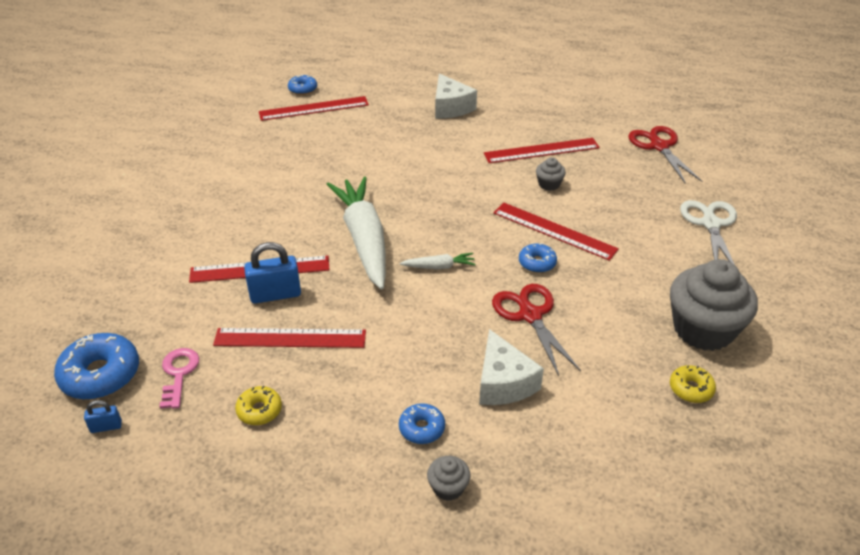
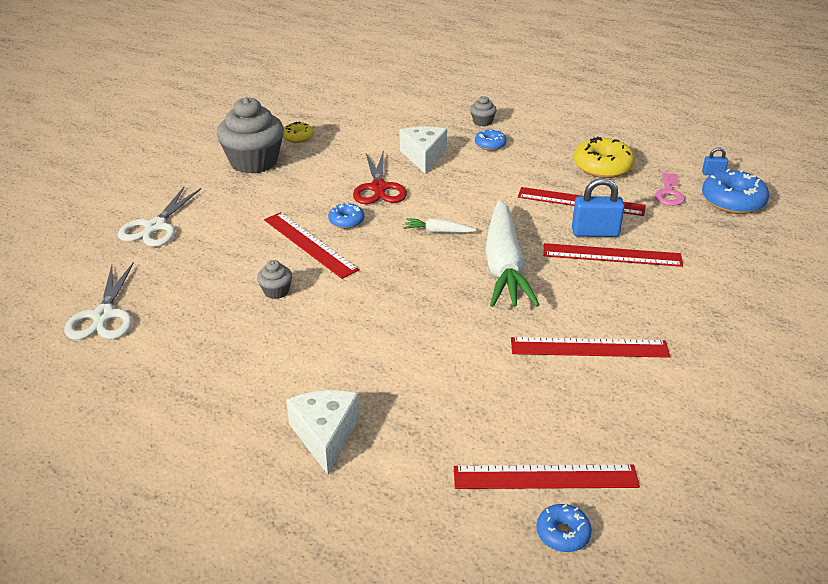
camera: 165 degrees left, 5 degrees down
(259, 410) = (602, 167): yellow donut -> yellow donut, size x1.82
(541, 150) = (250, 335): red ruler -> red ruler (589, 347)
(659, 146) = (104, 315): red scissors -> white scissors

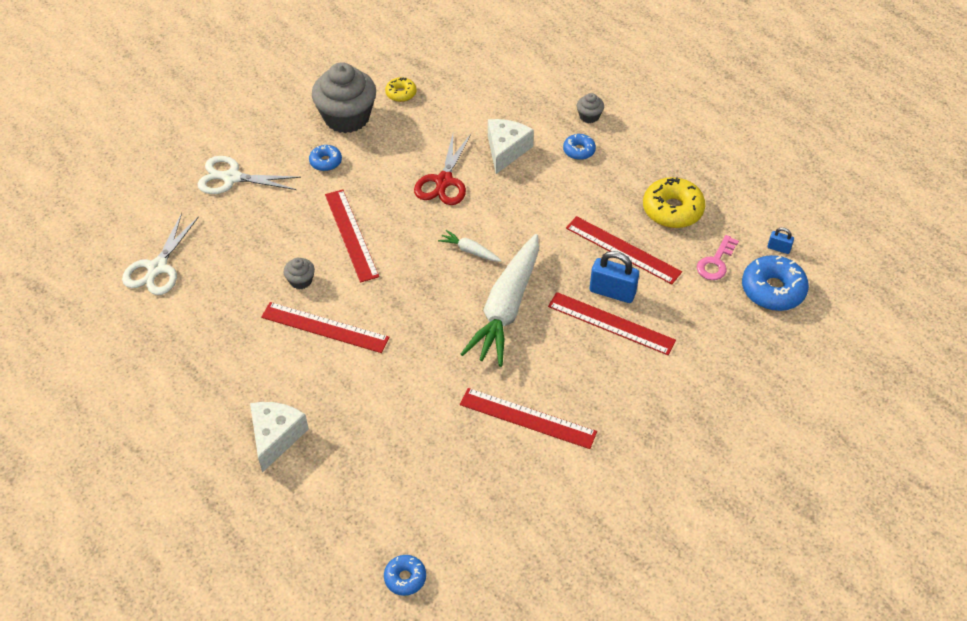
camera: 20 degrees right, 15 degrees up
(155, 226) = (232, 178): white scissors -> white scissors turned 60 degrees clockwise
(346, 221) = (395, 215): blue donut -> blue donut (326, 162)
(545, 477) = (420, 527): red ruler -> red ruler (325, 327)

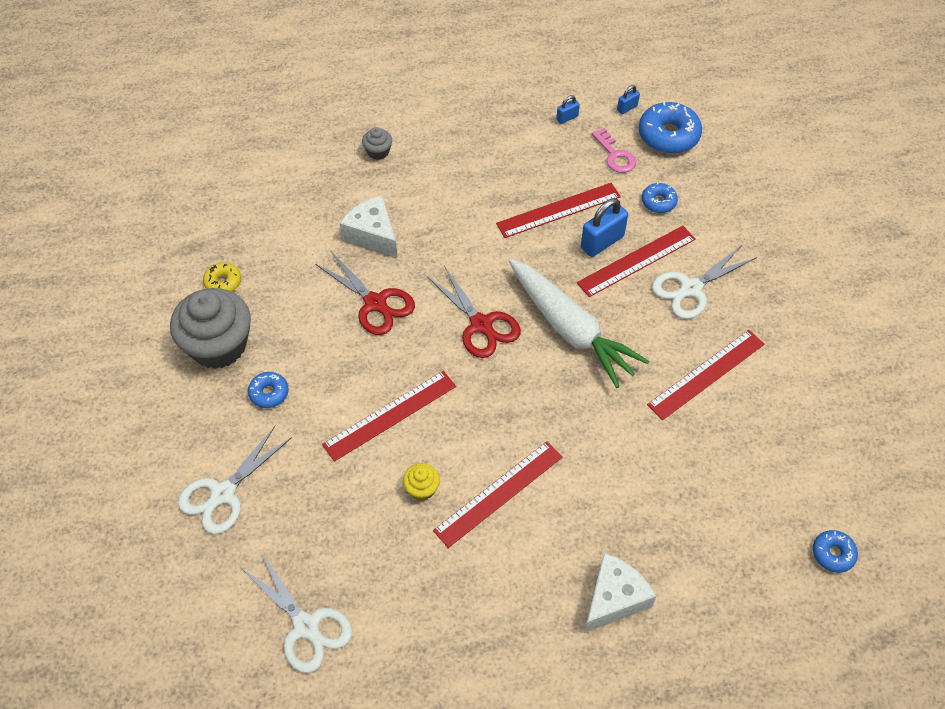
camera: 60 degrees left, 5 degrees up
(276, 437) = (614, 599): white cheese -> white cheese turned 90 degrees clockwise
(301, 281) = (422, 488): grey cupcake -> yellow cupcake
(351, 235) = (390, 415): red ruler -> red ruler turned 45 degrees counterclockwise
(470, 251) = (481, 324): white carrot -> red scissors
(579, 151) = (416, 181): blue donut -> blue donut (658, 202)
(610, 373) = (691, 289): none -> white scissors
(672, 210) = (536, 152): yellow donut -> none
(729, 213) = (567, 118): none -> blue padlock

